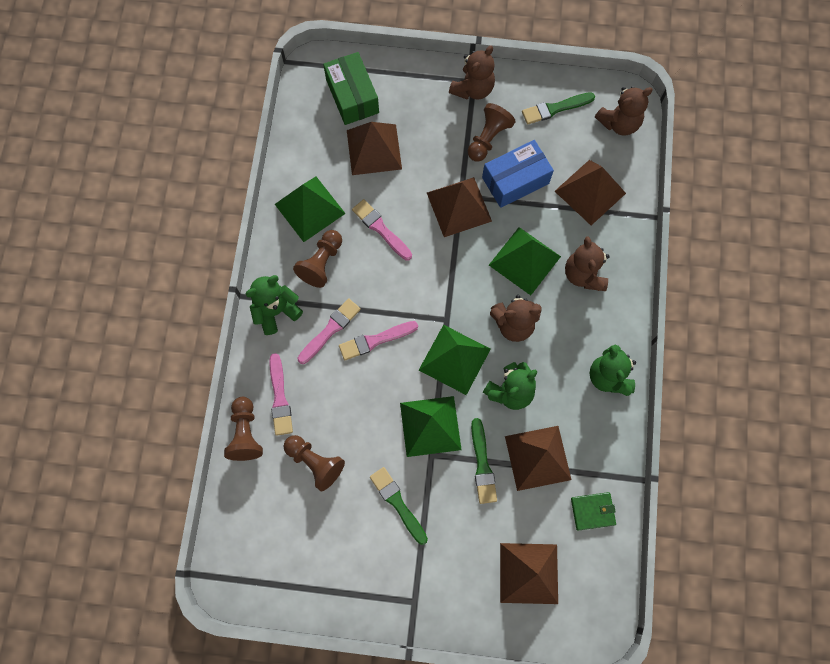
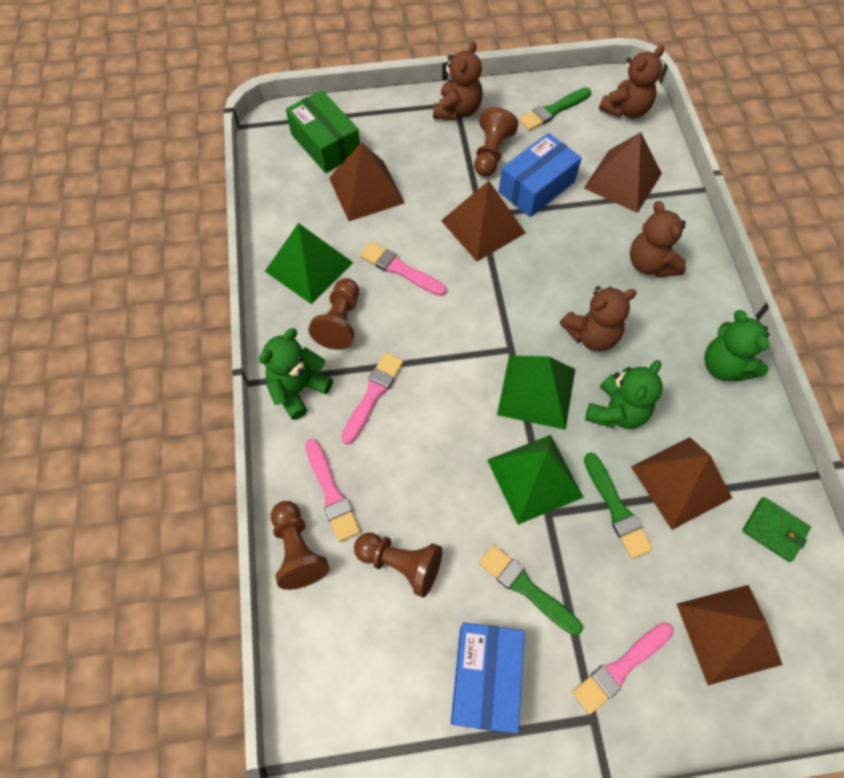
camera: 15 degrees left, 10 degrees down
(350, 556) = (485, 679): none -> blue box
(375, 340) = (432, 393): pink brush -> pink brush (620, 668)
(524, 260) = (578, 264): green pyramid -> none
(592, 511) = (774, 530): green wallet -> green wallet turned 60 degrees clockwise

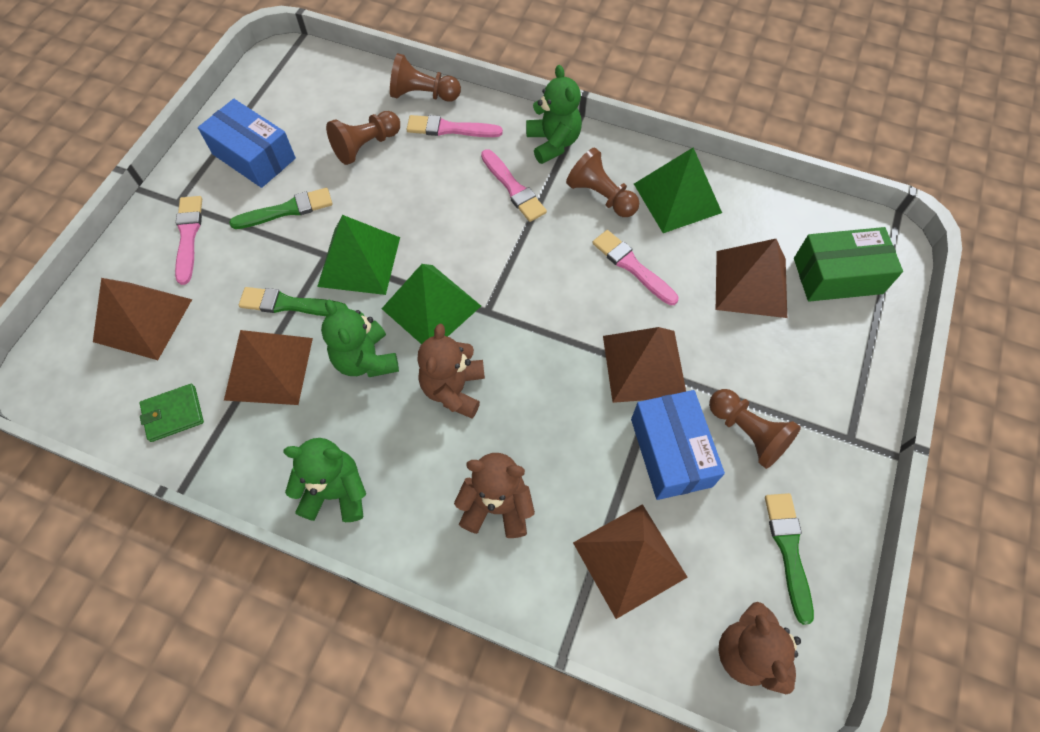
camera: 120 degrees right, 0 degrees up
(400, 269) = (632, 266): pink brush -> pink brush turned 105 degrees counterclockwise
(457, 110) = (836, 434): brown teddy bear -> none

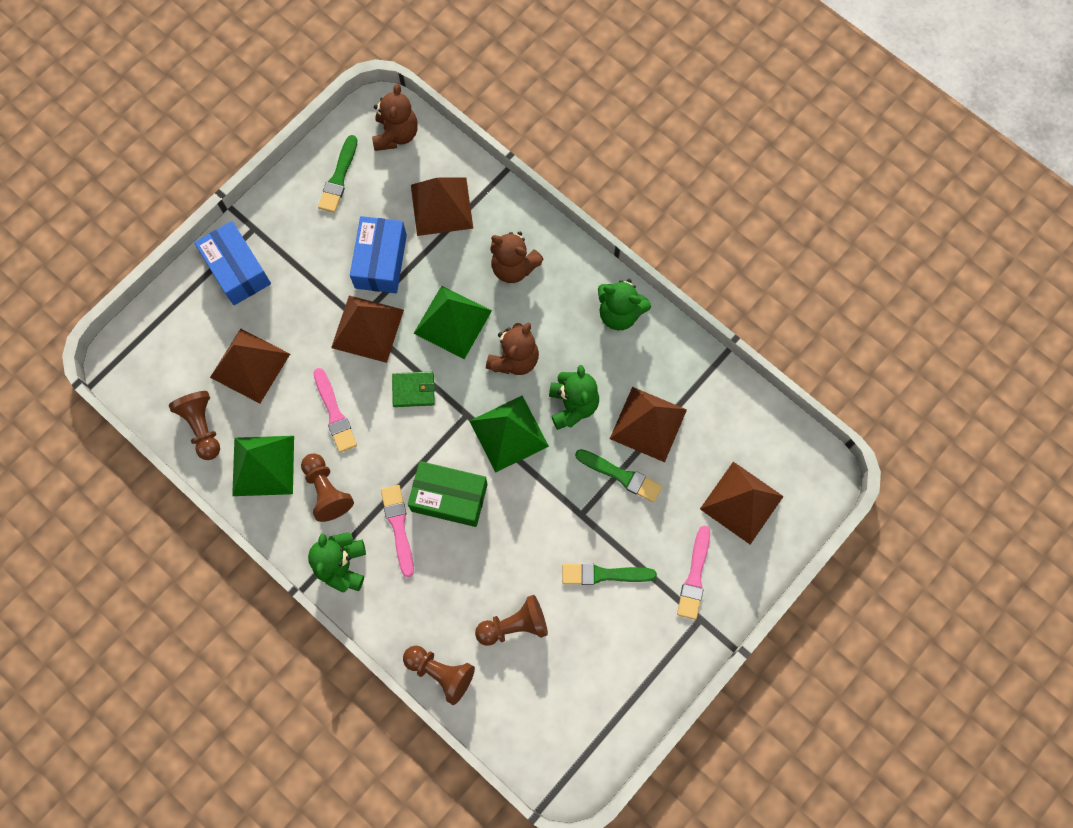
camera: 160 degrees left, 10 degrees up
(173, 414) = (725, 411): green wallet -> green wallet (413, 390)
(254, 156) = (621, 650): blue box -> blue box (237, 270)
(359, 261) = (554, 497): green pyramid -> green pyramid (452, 322)
(450, 129) = (430, 618): pink brush -> none
(747, 433) = (321, 256): brown pawn -> brown pawn (202, 427)
(837, 276) = (179, 348): green box -> green box (449, 497)

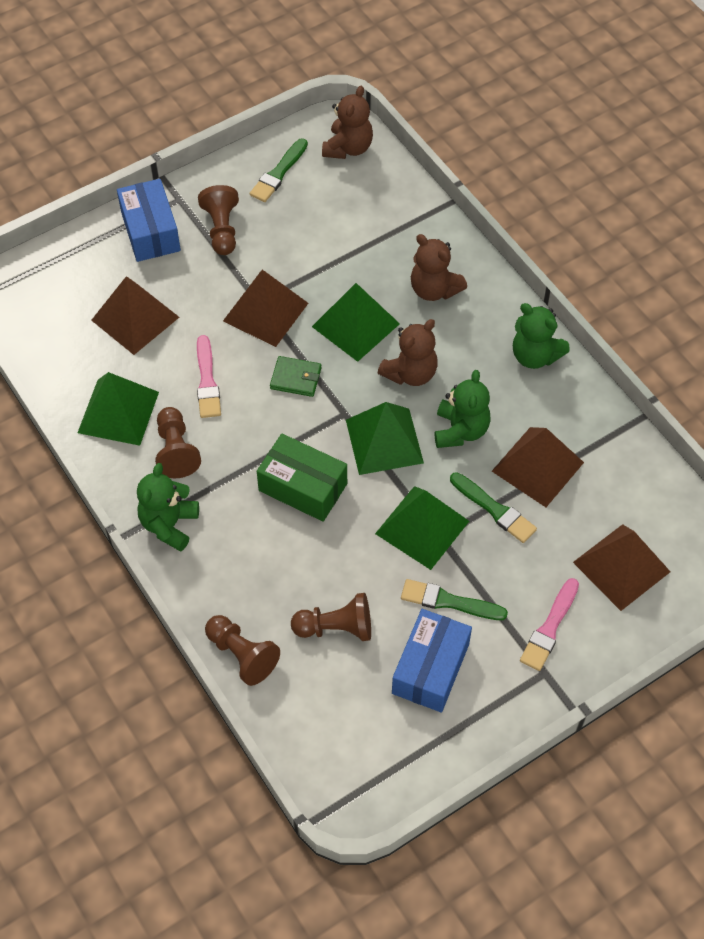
camera: 15 degrees right, 15 degrees down
(202, 427) = (68, 363): brown pawn -> brown pawn (222, 229)
(381, 261) = (298, 255): blue box -> blue box (430, 668)
(398, 526) = (240, 502): pink brush -> none
(441, 206) = (375, 220): brown pyramid -> none
(563, 509) = (422, 527): none -> green pyramid

